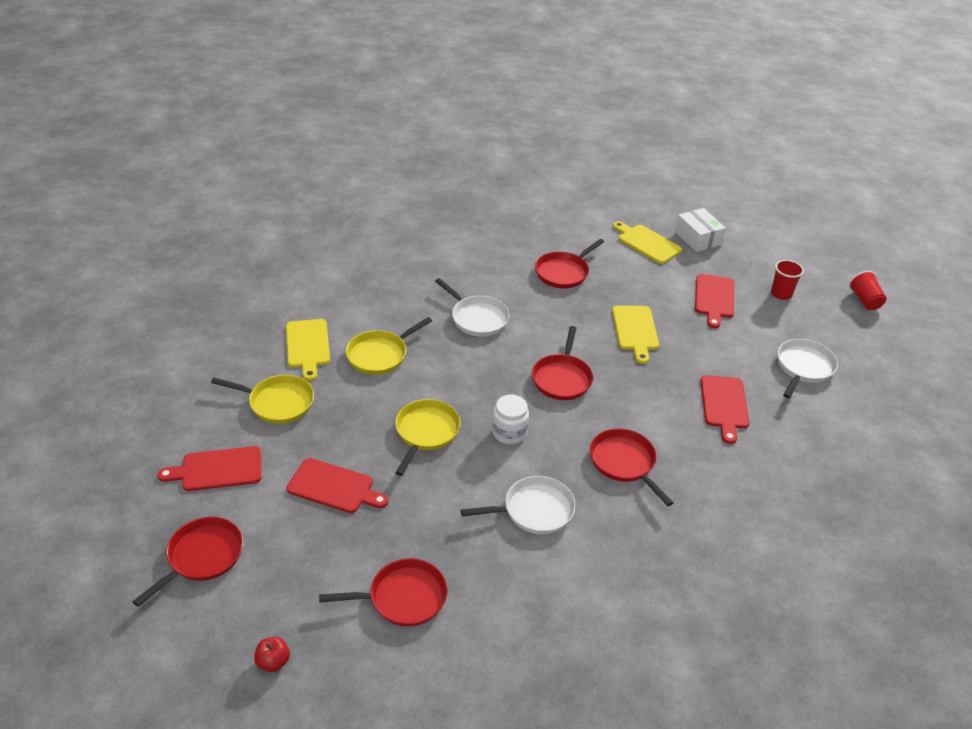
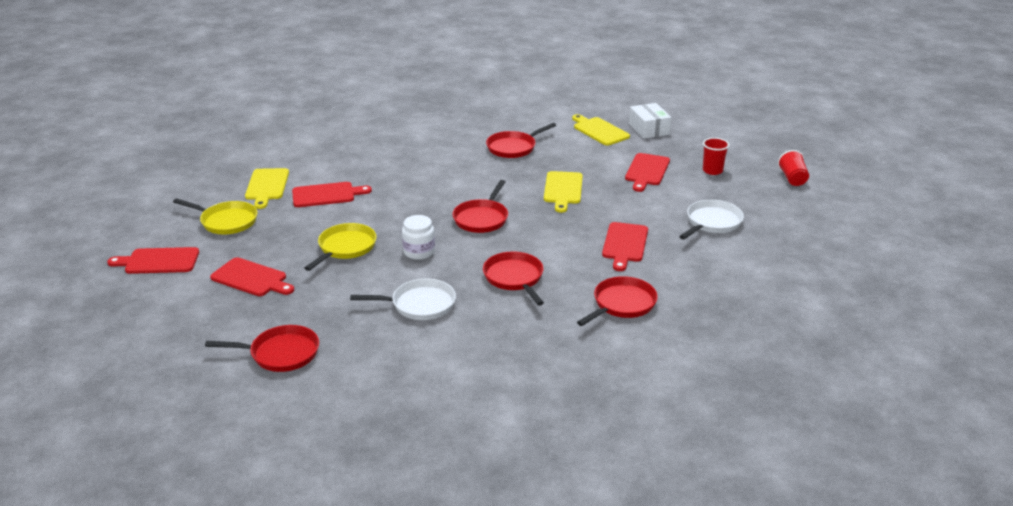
camera: 10 degrees right, 10 degrees down
(202, 557) = (123, 316): red pan -> red pan (622, 304)
(273, 662) = (154, 386): red apple -> none
(380, 355) = (326, 195): yellow pan -> red cutting board
(477, 318) = (422, 175): white pan -> none

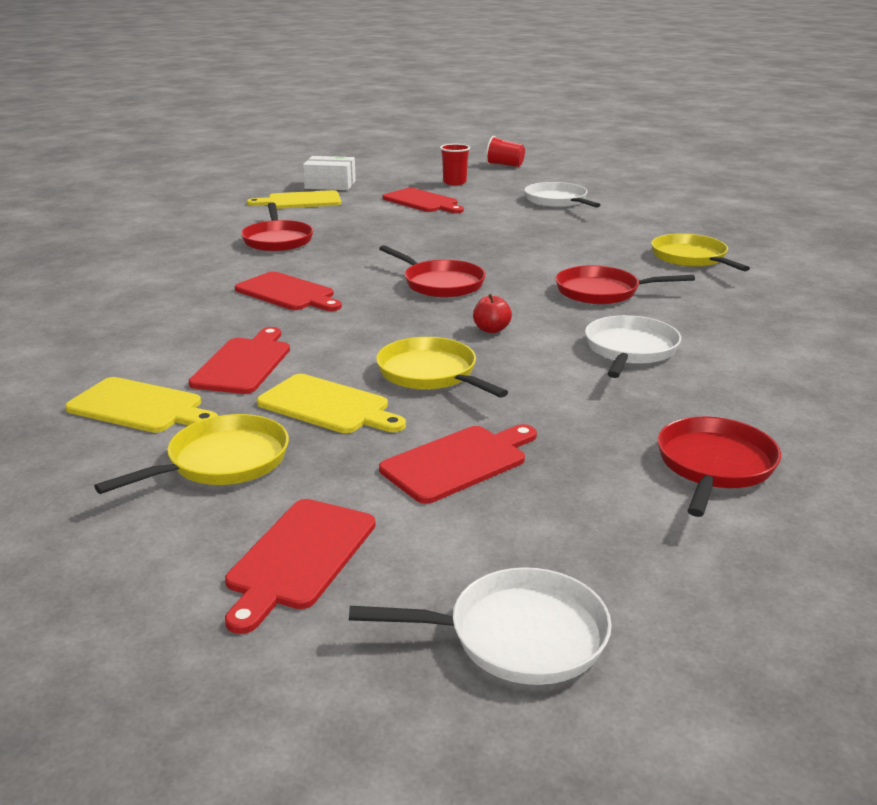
camera: 65 degrees left, 5 degrees down
(120, 322) = (518, 636): none -> white pan
(419, 252) = (491, 329): white jar -> red apple
(563, 189) = (417, 238): yellow cutting board -> yellow cutting board (328, 406)
(622, 304) = (691, 258): red pan -> yellow pan
(624, 244) = (569, 236): red cutting board -> red cutting board (287, 293)

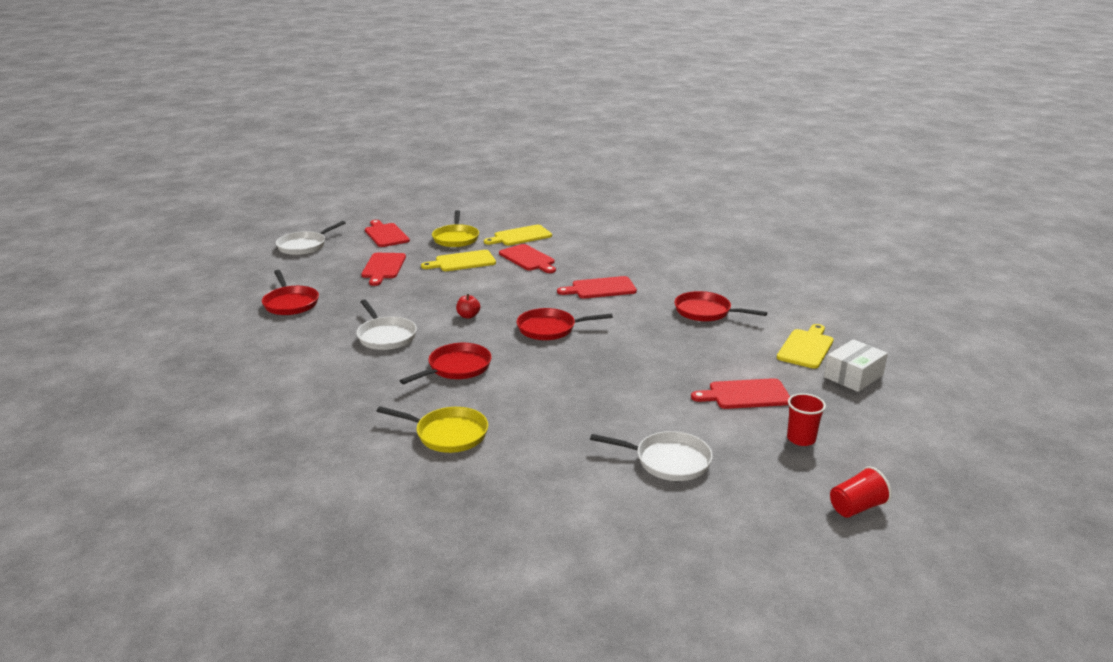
camera: 130 degrees right, 0 degrees up
(431, 374) = (451, 287): yellow pan -> none

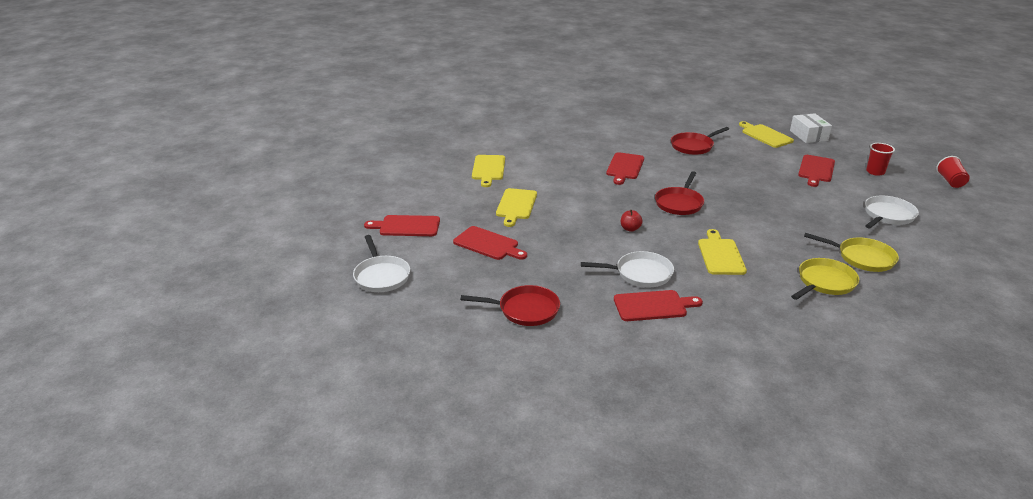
camera: 60 degrees left, 5 degrees up
(456, 238) = (459, 196): yellow pan -> yellow pan (862, 258)
(456, 368) = (720, 255): red pan -> yellow cutting board
(528, 259) = (540, 178): red cutting board -> red cutting board (653, 306)

